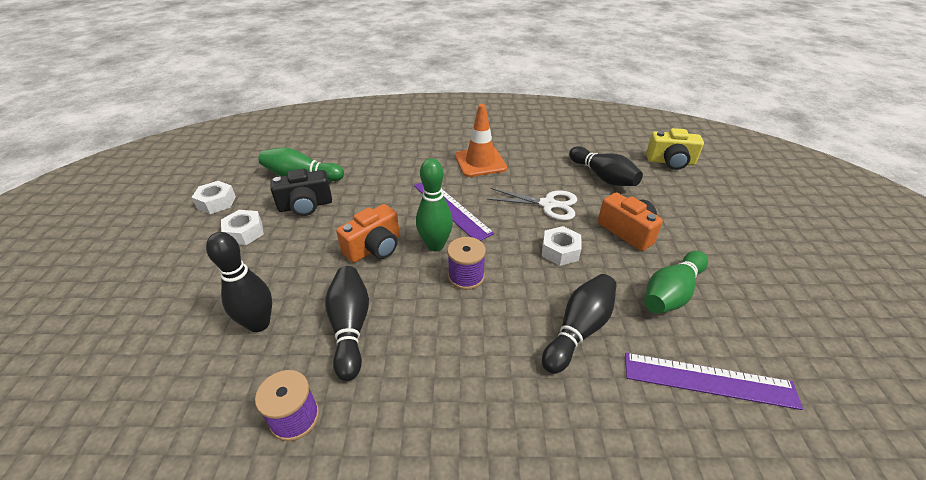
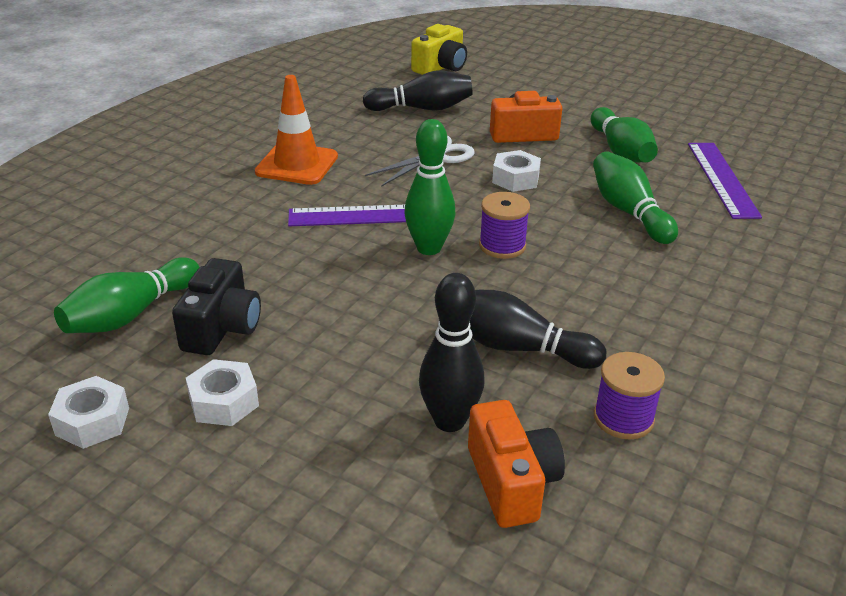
camera: 60 degrees left, 5 degrees down
(374, 248) = (388, 292): orange camera -> orange camera (512, 482)
(579, 330) = (628, 212): black bowling pin -> green bowling pin
(708, 380) = (722, 179): purple ruler -> purple ruler turned 45 degrees counterclockwise

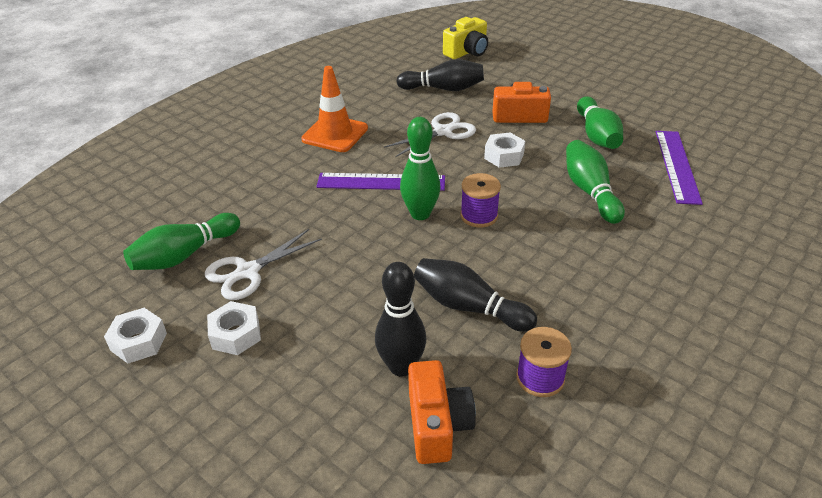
camera: 10 degrees right, 5 degrees up
(222, 328) = (248, 271): black camera -> white scissors

